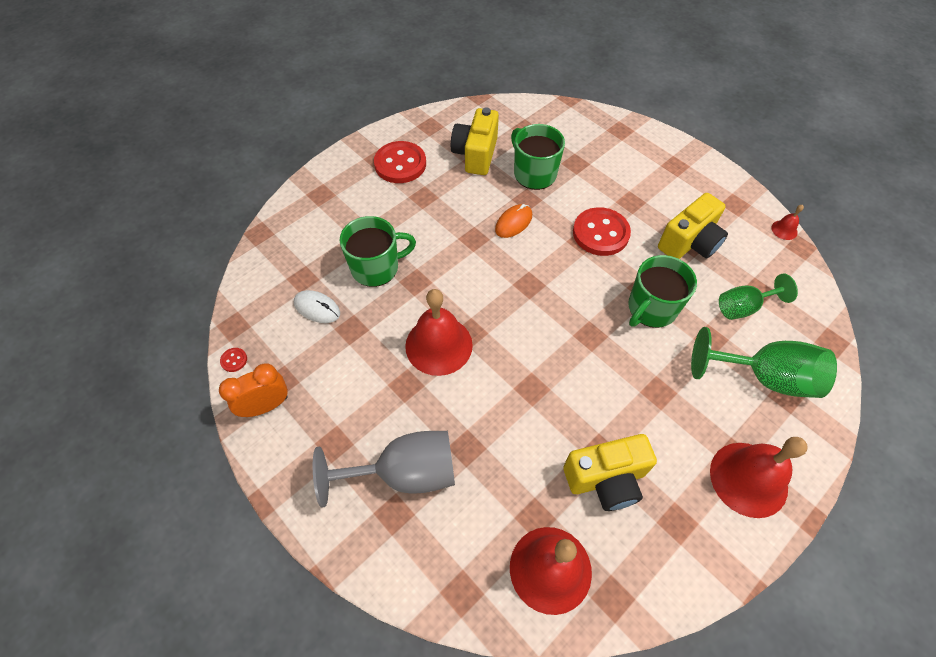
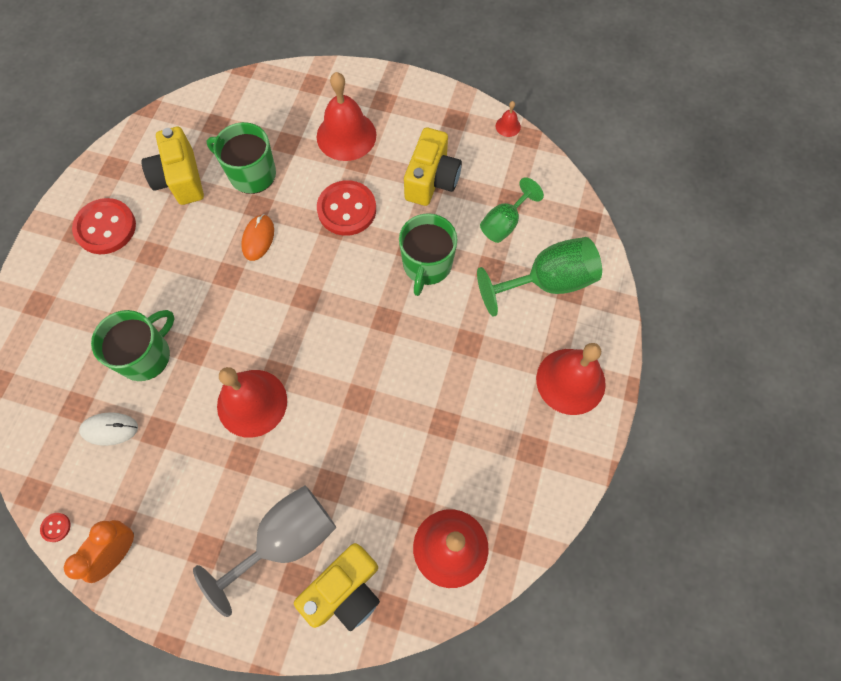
camera: 30 degrees left, 10 degrees up
(606, 479) = (460, 445): yellow camera -> yellow camera (345, 590)
(629, 178) = (346, 135): none -> red bell

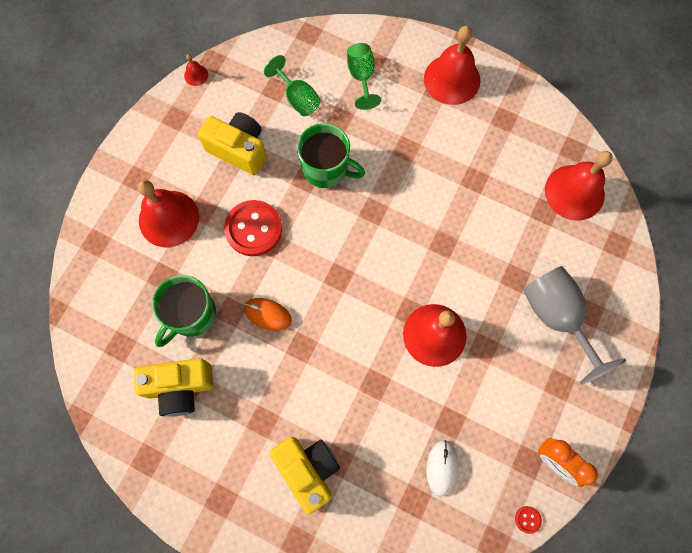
camera: 80 degrees left, 5 degrees up
(105, 227) = (221, 469): red button -> none
(146, 355) = (373, 430): green mug -> none
(345, 590) = (600, 275): yellow camera -> yellow camera (308, 469)
(547, 282) = (361, 77): green goblet -> green goblet, size x0.62

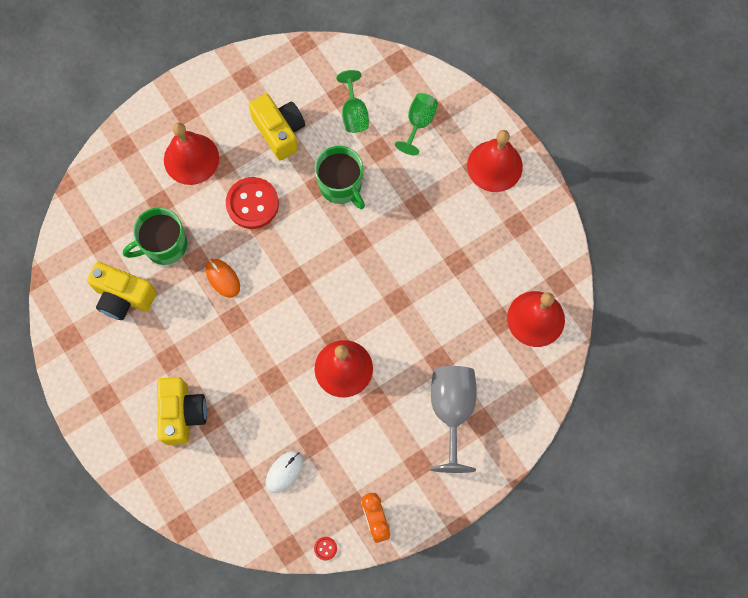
camera: 30 degrees right, 0 degrees up
(196, 75) = (282, 49): red bell -> none

